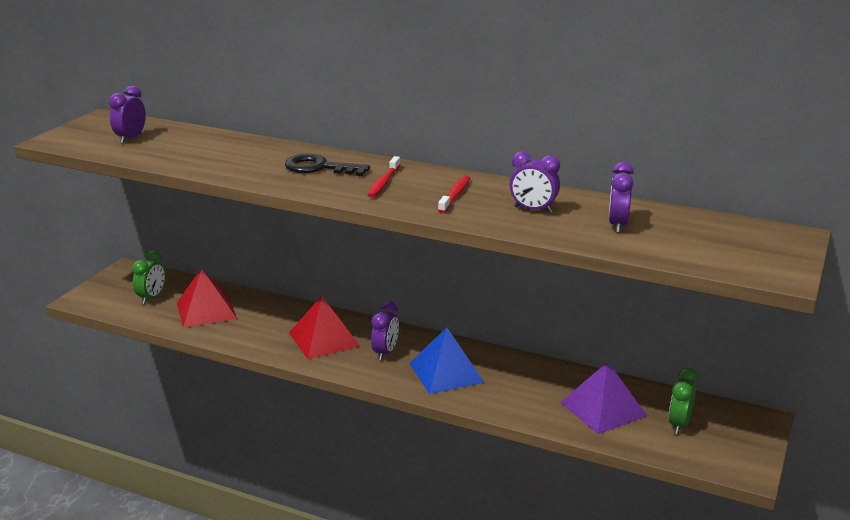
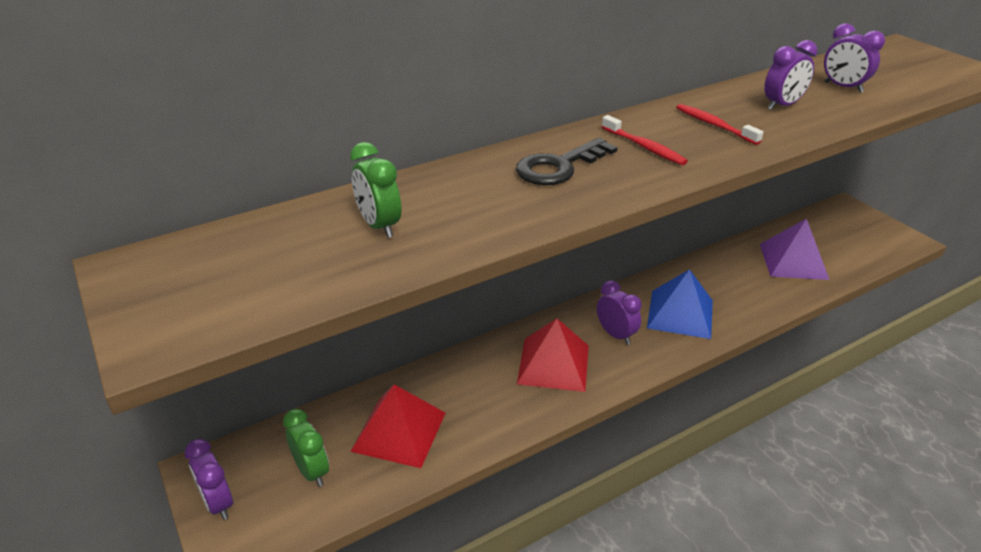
camera: 55 degrees left, 10 degrees up
(131, 138) = (265, 266): purple clock -> purple clock (218, 503)
(679, 424) = (834, 239): green clock -> green clock (379, 226)

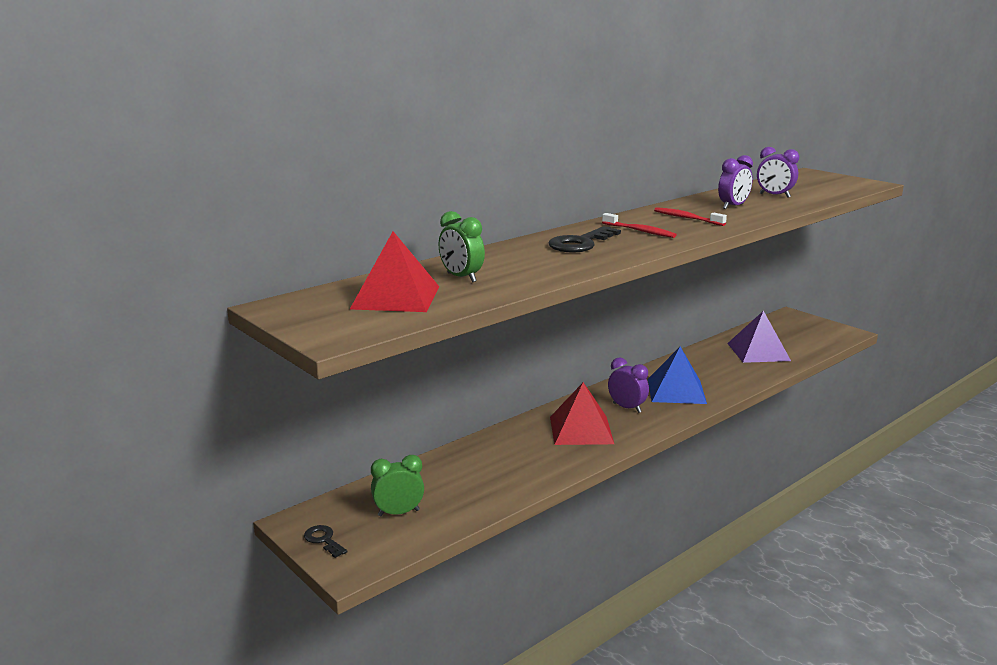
camera: 10 degrees left, 15 degrees down
(218, 503) = (323, 540): purple clock -> black key
(312, 471) = (398, 513): green clock -> green clock turned 60 degrees counterclockwise
(399, 431) = (465, 482): red pyramid -> red pyramid (396, 297)

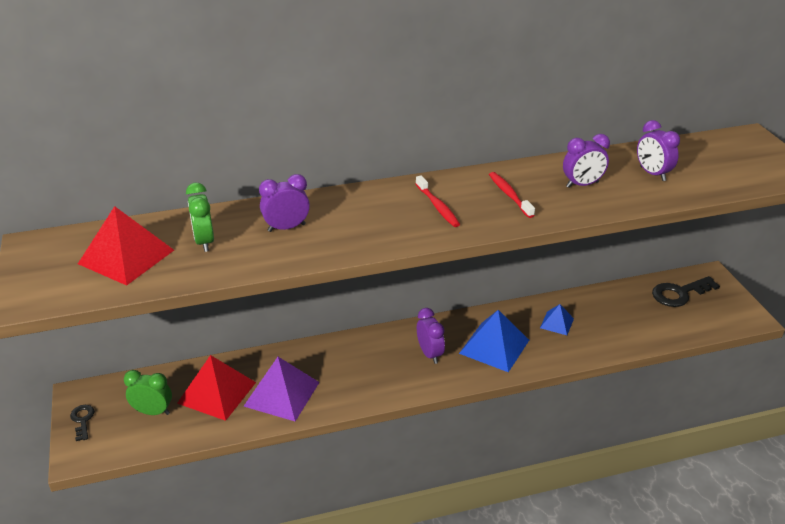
camera: 25 degrees right, 15 degrees up
(527, 259) = (286, 228): none -> purple clock
(580, 243) = (360, 214): black key -> black key (679, 293)
(581, 430) = (367, 368): red pyramid -> red pyramid (217, 392)
(709, 365) = (557, 323): none -> blue pyramid
(758, 352) = (624, 318): purple pyramid -> purple pyramid (282, 394)

